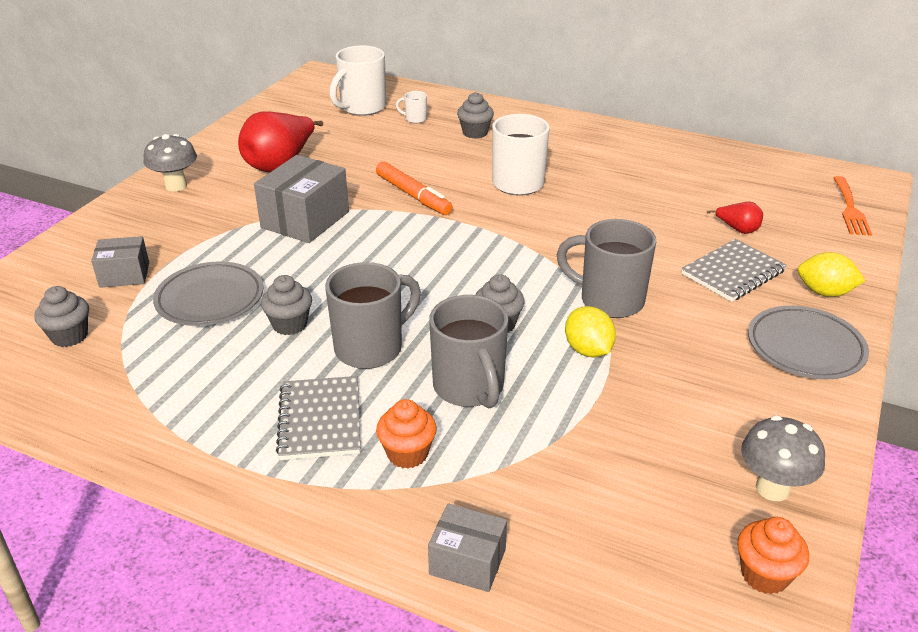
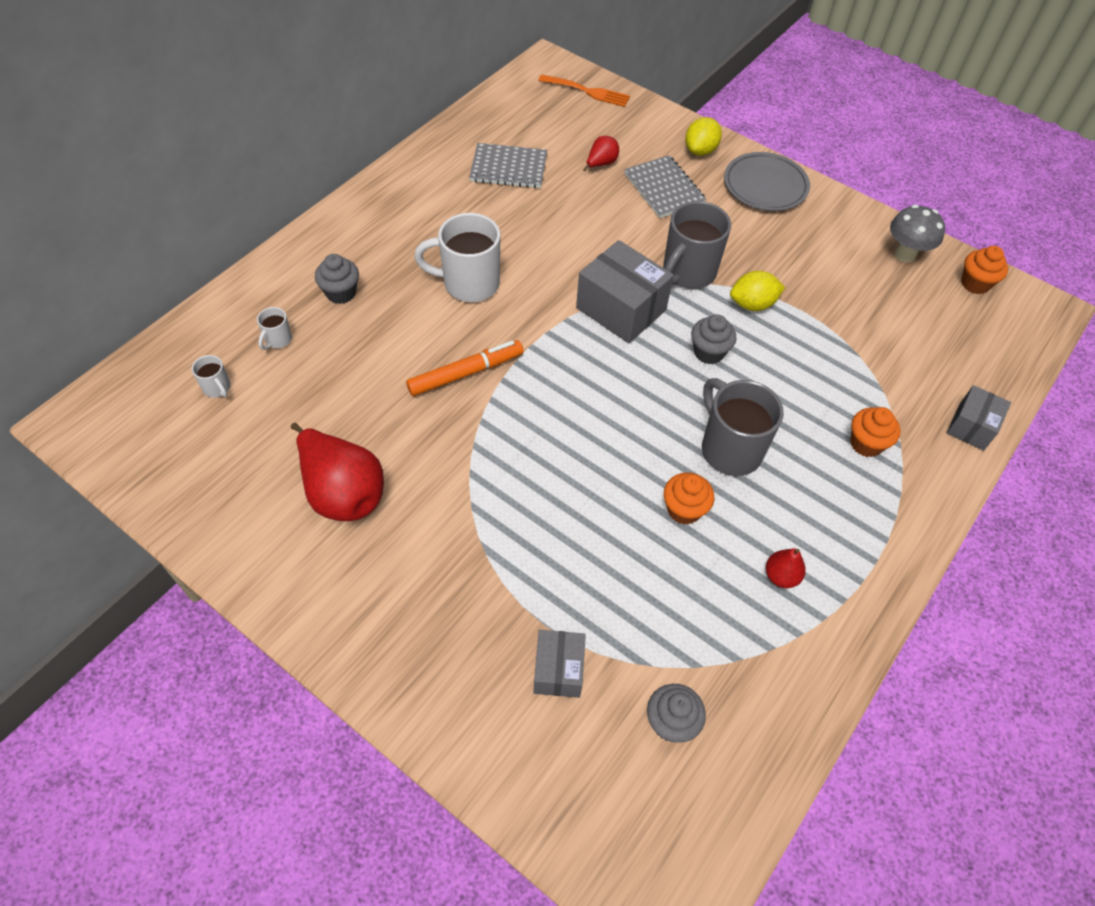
camera: 80 degrees left, 20 degrees up
(176, 186) = (354, 615): grey mushroom -> none
(210, 299) = (626, 579): grey plate -> none
(218, 393) = (781, 576): none -> red pear
(289, 324) = (684, 509): grey cupcake -> orange cupcake
(305, 220) = (487, 478): grey box -> grey box (621, 309)
(320, 420) = (823, 498): grey notebook -> grey notebook (508, 168)
(361, 108) = (217, 388): white mug -> white mug, size x0.46
(469, 388) = (792, 389): grey mug -> none

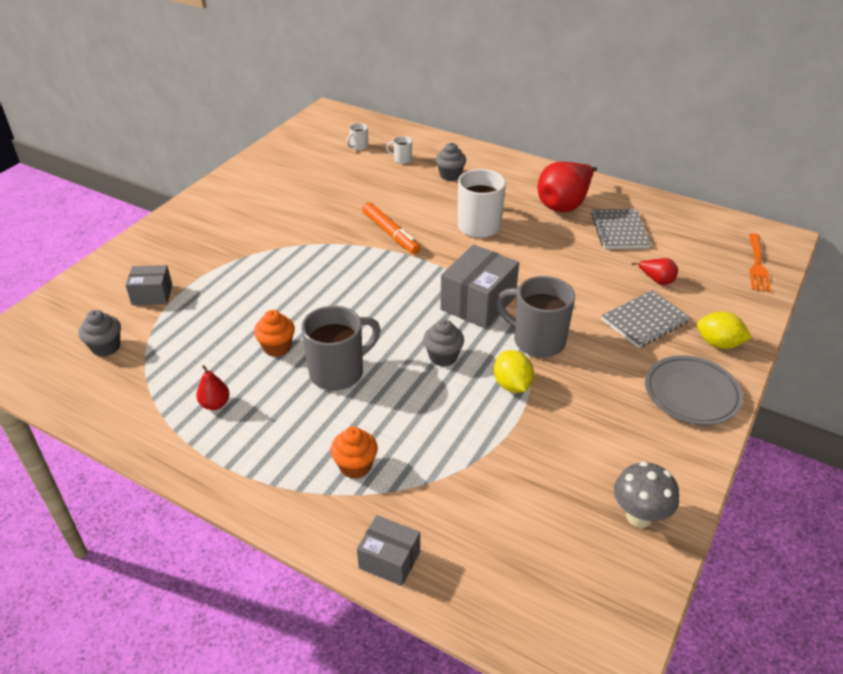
camera: 85 degrees right, 15 degrees down
(342, 492) = (285, 199): red pear -> red pear (564, 204)
(975, 284) = (618, 588): orange cupcake -> none

